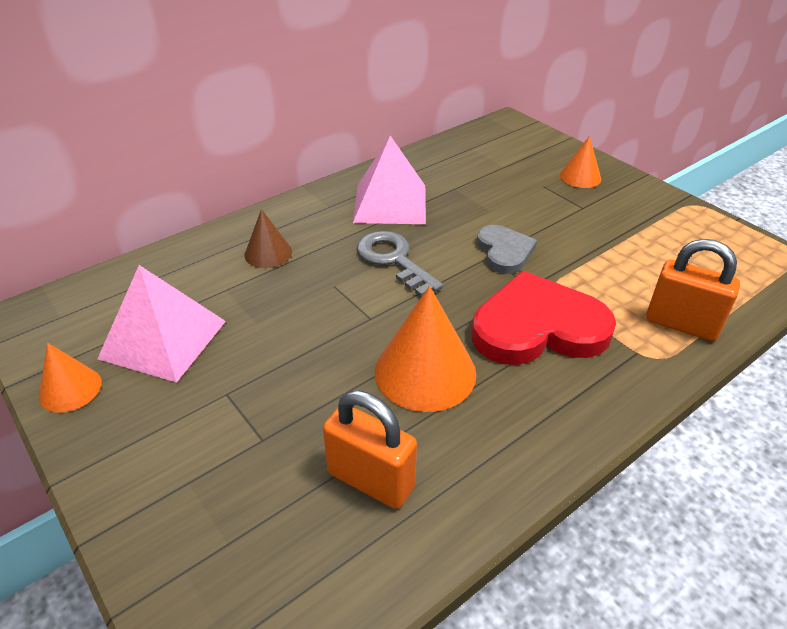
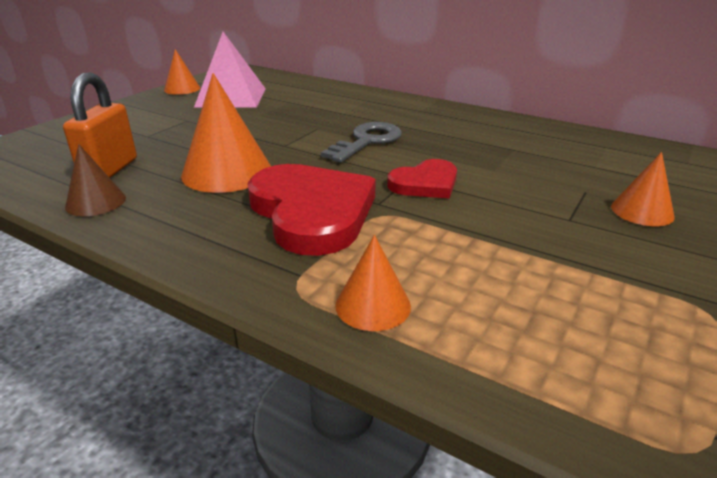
camera: 70 degrees right, 10 degrees down
(268, 253) = (339, 104): brown cone -> brown cone (96, 202)
(390, 203) = (451, 128): pink pyramid -> none
(504, 251) = (425, 183): grey heart -> red heart
(681, 324) = (373, 305): orange padlock -> orange cone

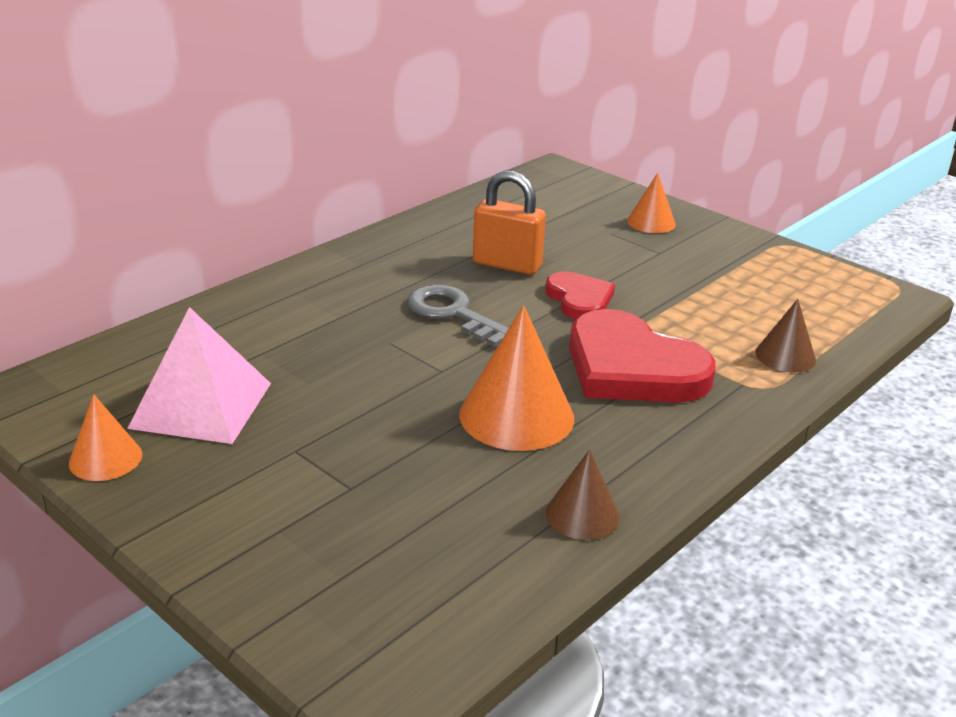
camera: 80 degrees left, 0 degrees up
(110, 170) = (482, 513): orange padlock -> orange padlock (507, 265)
(312, 212) = (632, 367): red heart -> red heart turned 120 degrees counterclockwise
(373, 305) = (785, 356): orange cone -> brown cone

